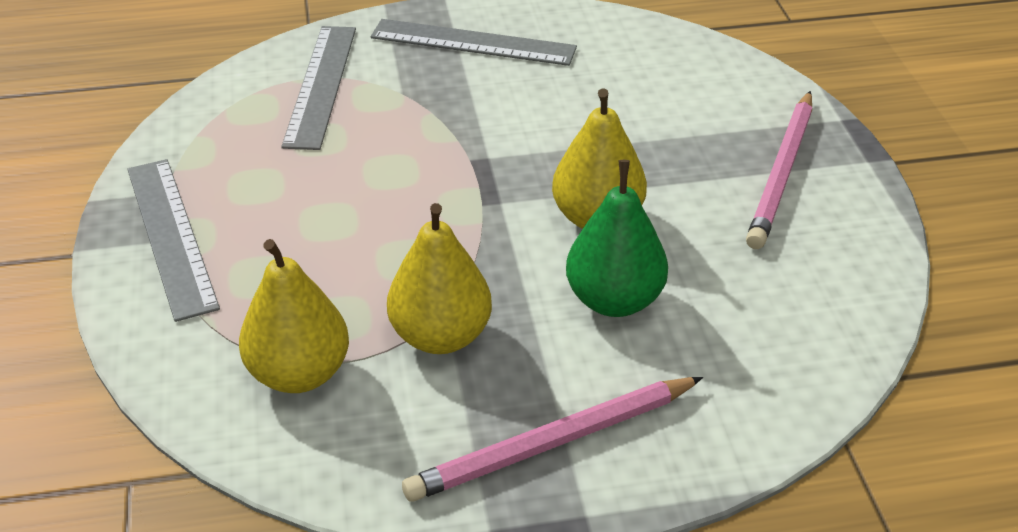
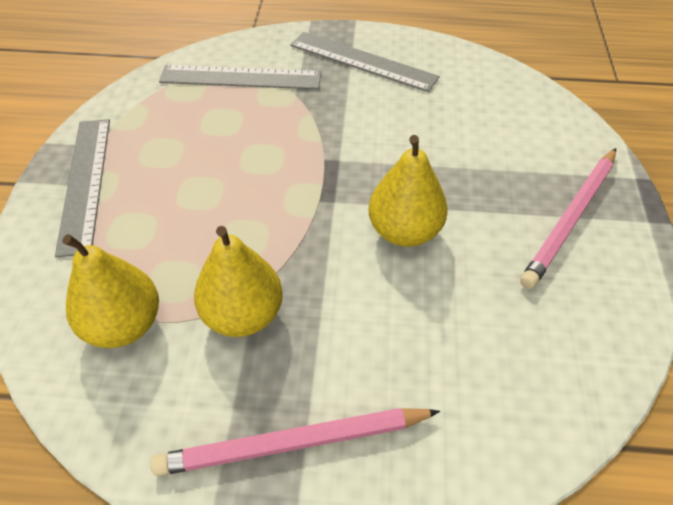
camera: 15 degrees right, 10 degrees up
(321, 85) = (240, 78): grey ruler -> grey ruler turned 75 degrees clockwise
(614, 300) = (392, 312): green pear -> none

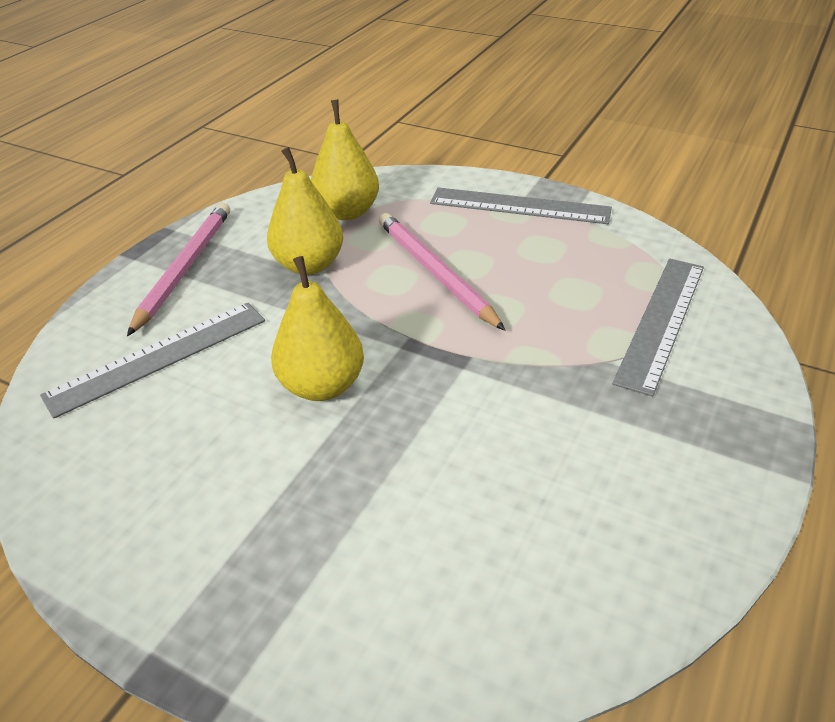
camera: 115 degrees right, 10 degrees down
(363, 61) = (672, 451): grey ruler -> grey ruler (158, 357)
(571, 219) = (225, 552): pink pencil -> pink pencil (435, 273)

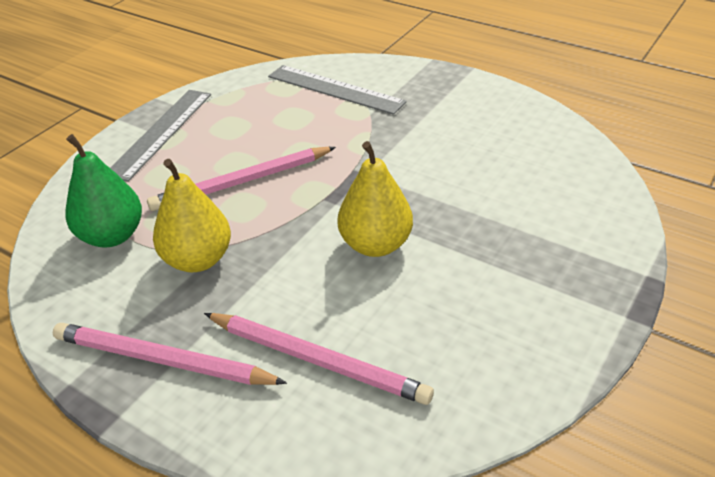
camera: 85 degrees left, 0 degrees up
(158, 357) = (317, 359): grey ruler -> pink pencil
(347, 212) = (112, 236): yellow pear -> green pear

